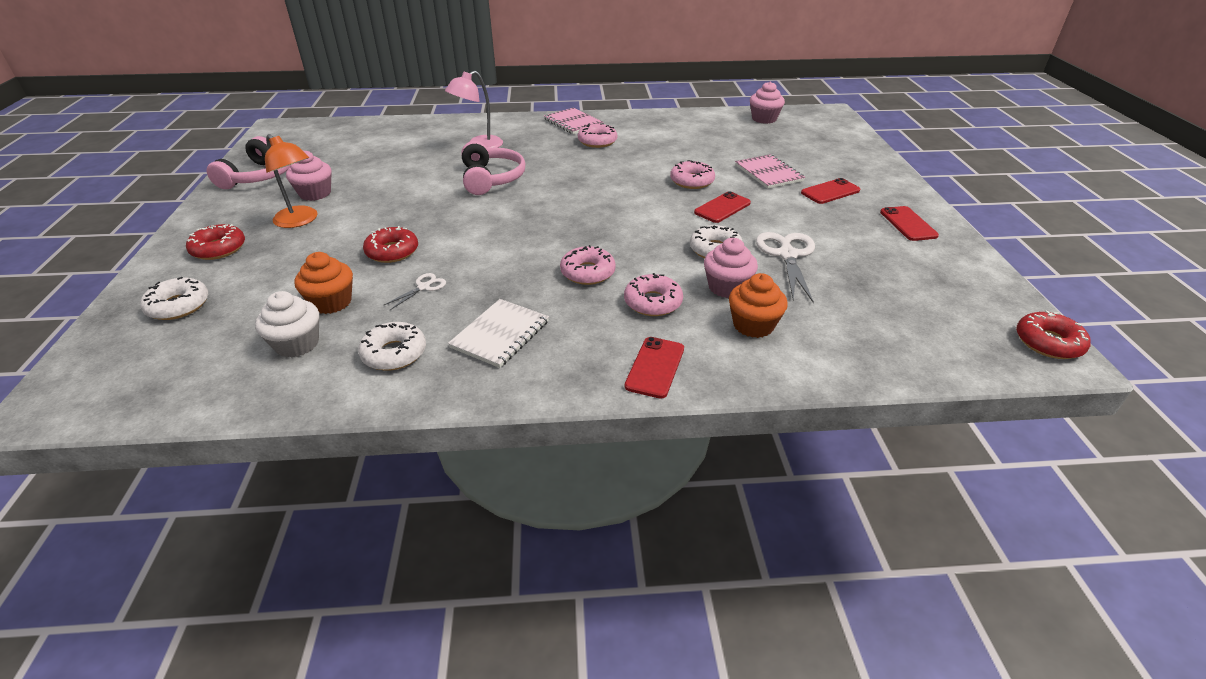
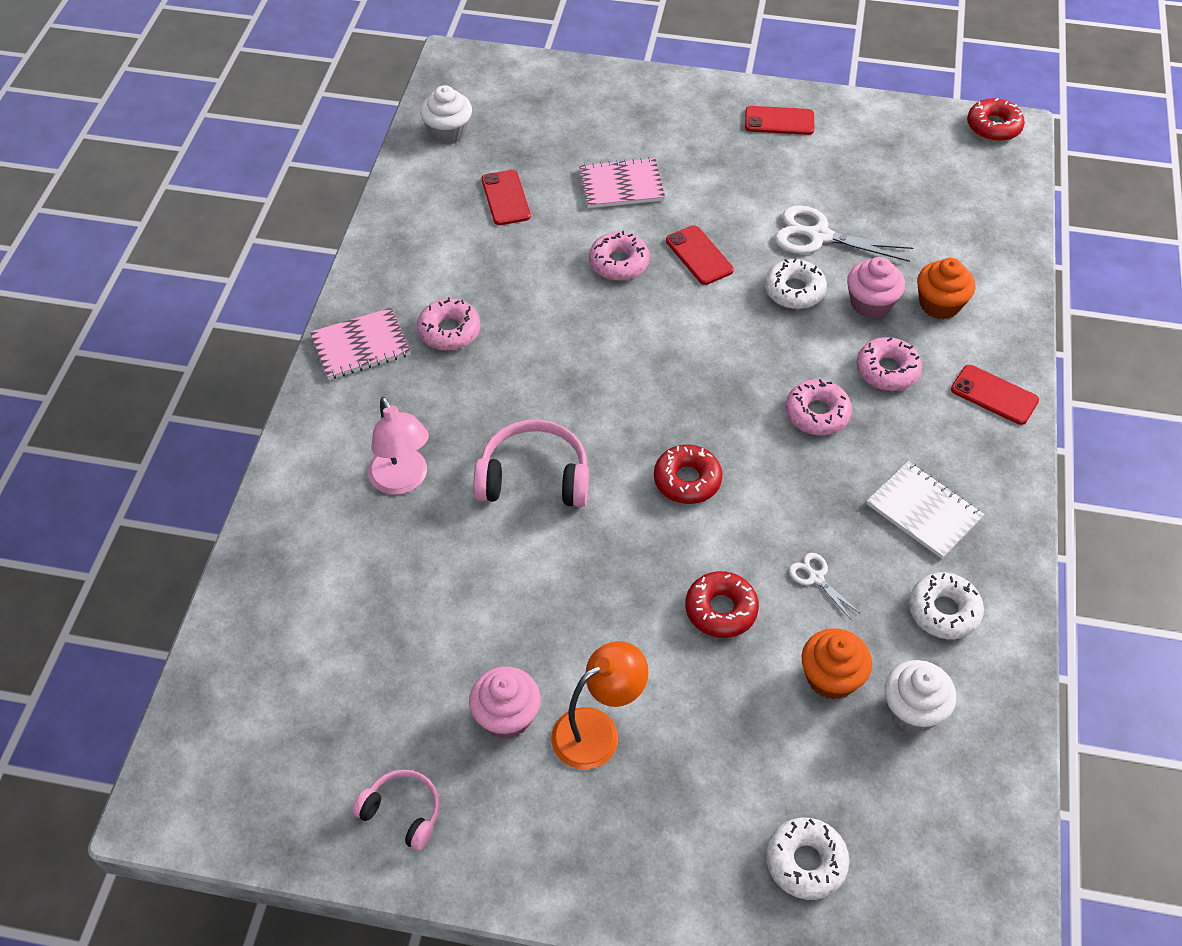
camera: 75 degrees left, 15 degrees up
(218, 249) = (657, 836): red donut -> red donut (687, 480)
(258, 176) = (402, 812): pink headphones -> pink headphones, size x0.61
(764, 119) = (448, 132): pink cupcake -> white cupcake
(830, 192) = (688, 150): red phone -> red phone (505, 198)

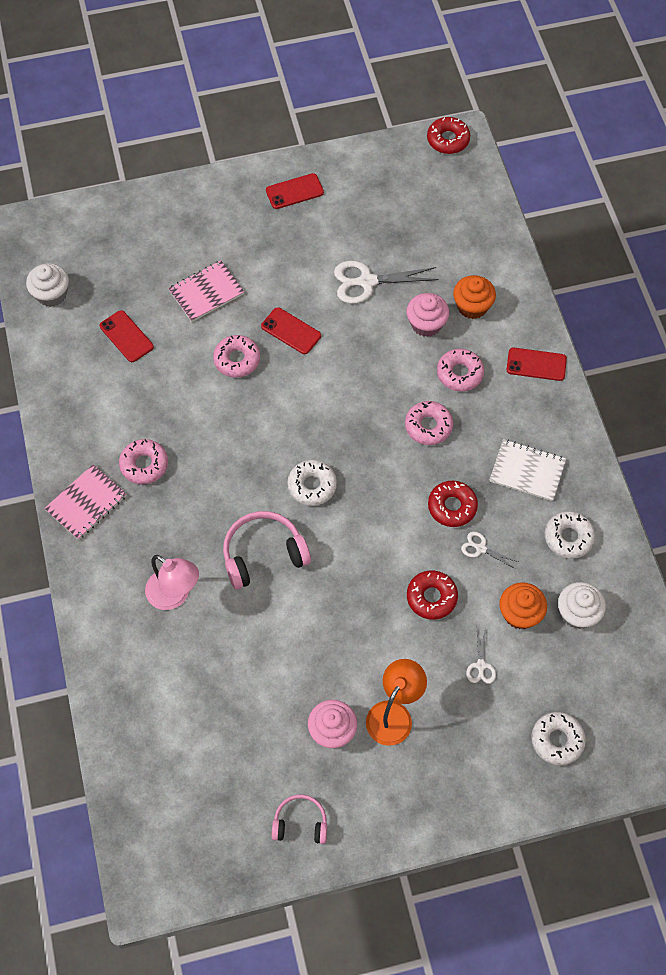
camera: 25 degrees left, 10 degrees up
(687, 480) = (366, 513): red donut -> red donut (452, 506)
(745, 719) = (481, 665): none -> white scissors
(794, 291) = (370, 334): white donut -> white donut (312, 486)

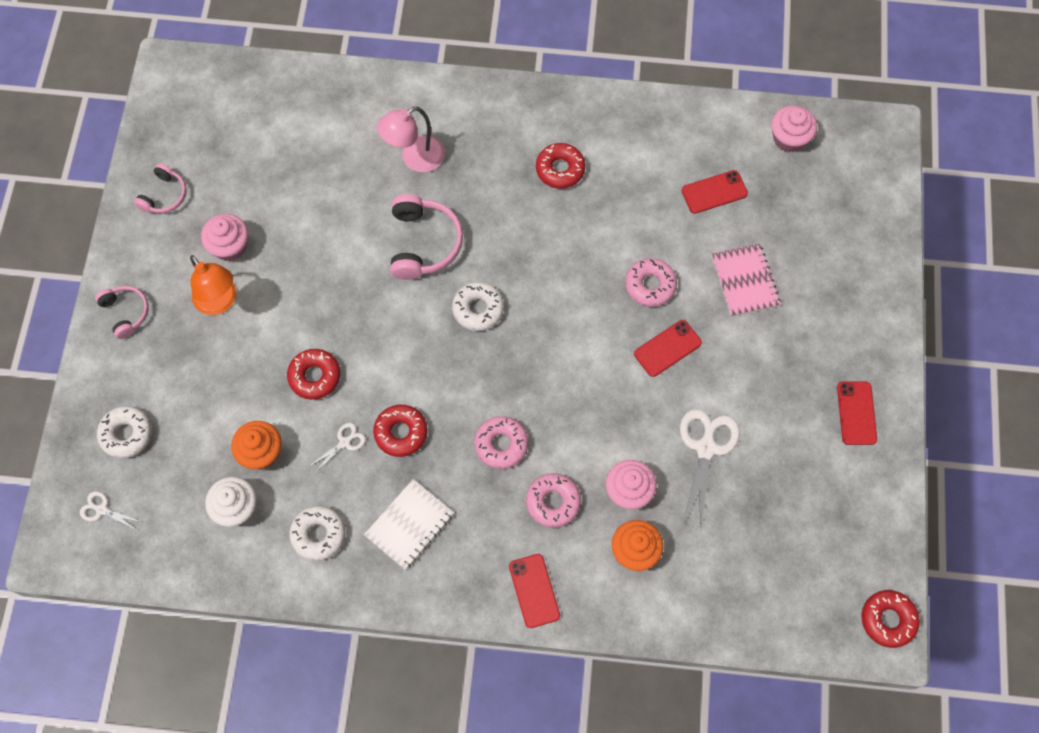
camera: 110 degrees right, 5 degrees up
(51, 294) = (789, 138): white cupcake -> pink cupcake
(86, 503) = (538, 112): pink notebook -> none
(144, 465) = (560, 169): pink donut -> red donut
(440, 800) = (126, 313): none -> pink headphones
(481, 665) = (228, 395): white scissors -> white scissors (102, 510)
(536, 364) = (534, 591): red phone -> red phone turned 45 degrees counterclockwise

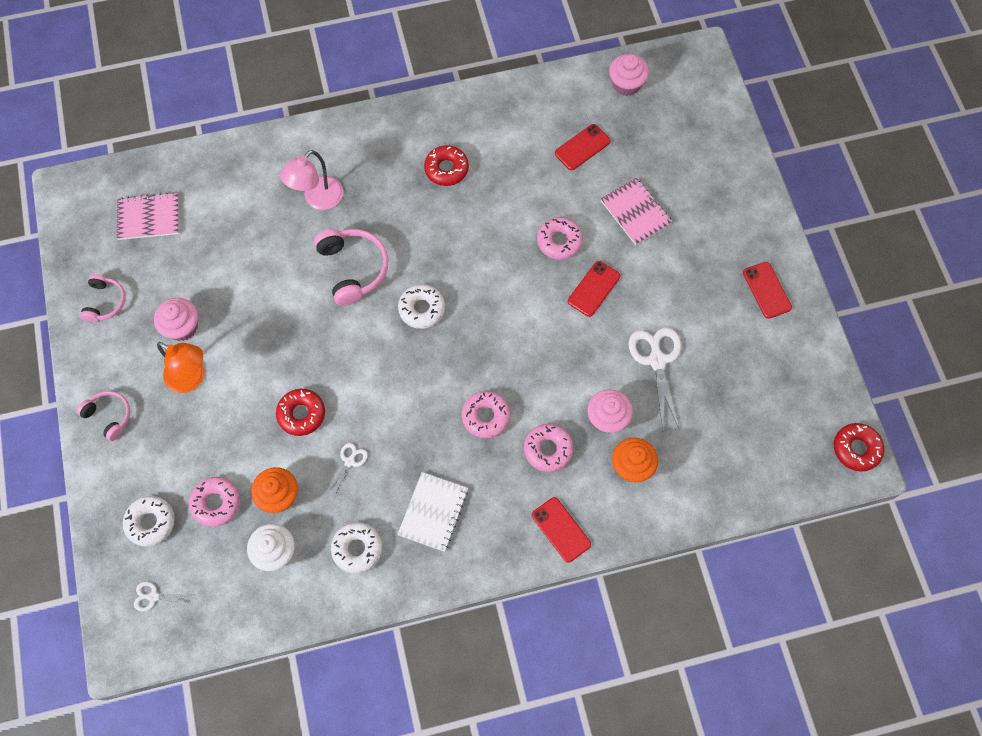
camera: 20 degrees left, 0 degrees up
(197, 437) = (216, 503): none -> pink donut
(238, 122) = (149, 217): none -> pink notebook
(401, 433) = (395, 436): red donut -> none

